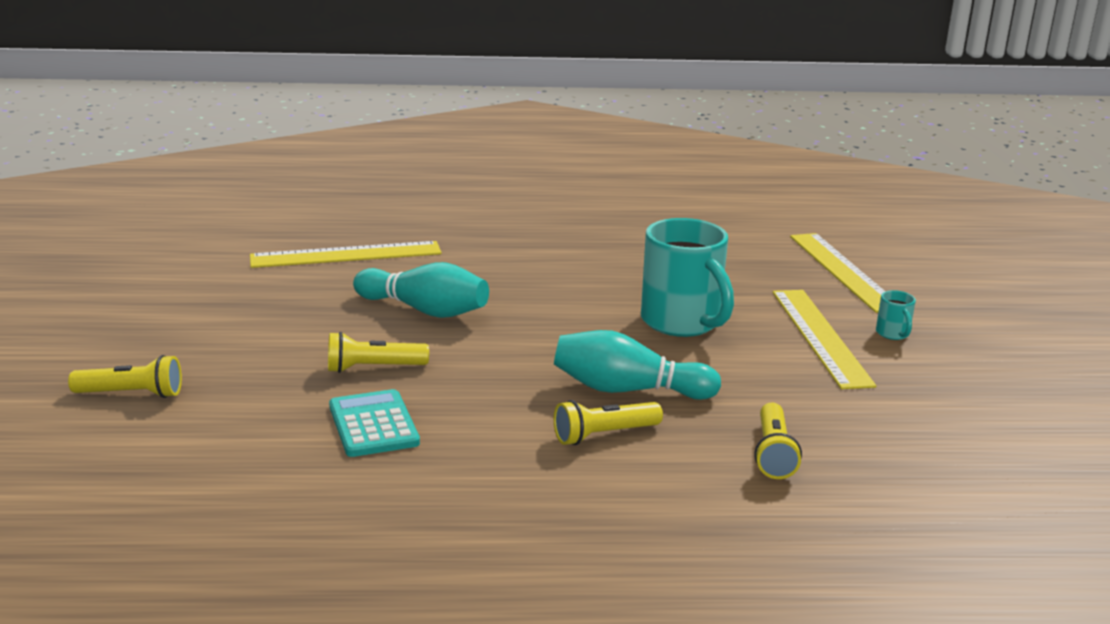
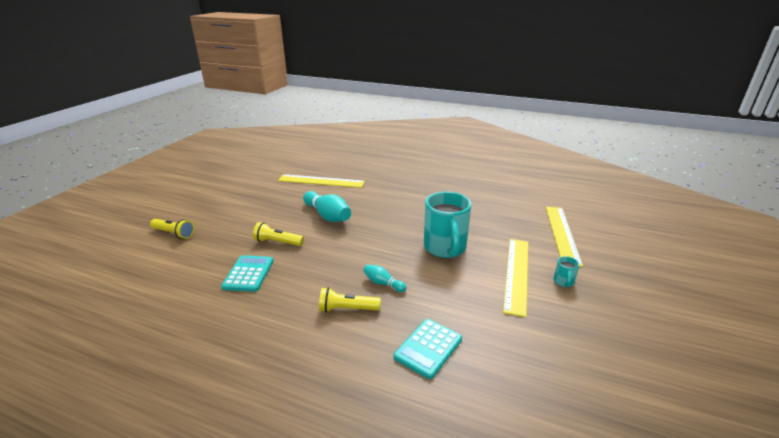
camera: 25 degrees right, 5 degrees up
(628, 390) = (383, 283): turquoise bowling pin -> turquoise bowling pin, size x0.52
(773, 453) = (428, 348): yellow flashlight -> turquoise calculator

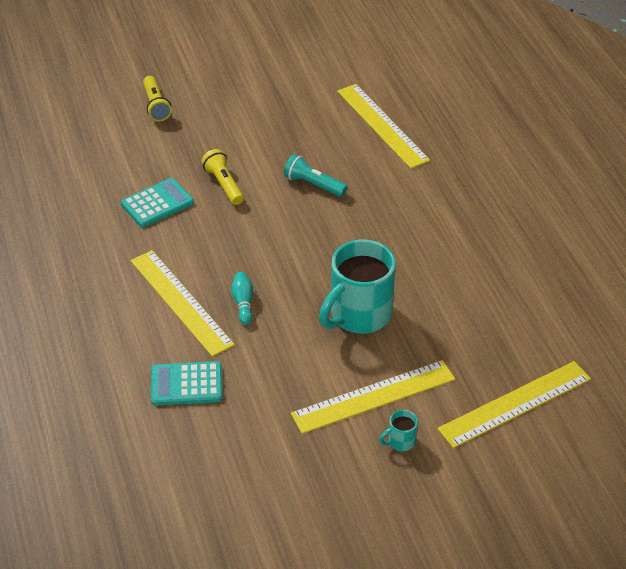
camera: 50 degrees right, 15 degrees up
(327, 216) = (313, 184): turquoise bowling pin -> turquoise flashlight
(347, 309) = (181, 302): yellow flashlight -> yellow ruler

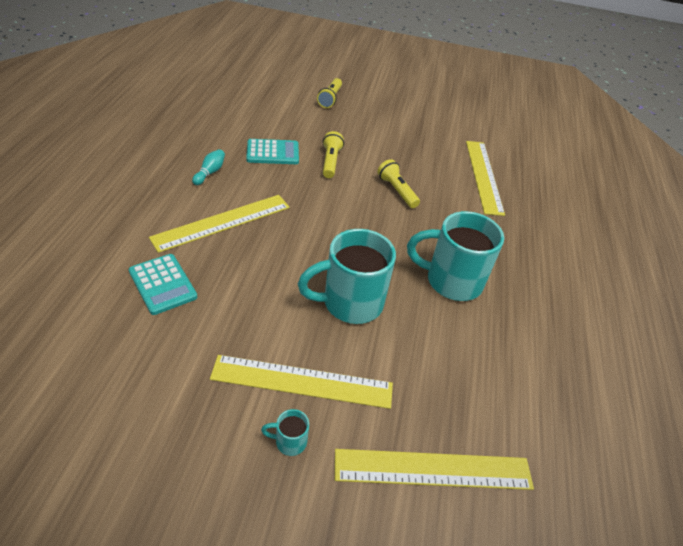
camera: 25 degrees right, 0 degrees up
(181, 302) = (222, 222): yellow ruler -> yellow ruler turned 60 degrees clockwise
(186, 384) = (162, 284): turquoise calculator -> turquoise calculator turned 150 degrees counterclockwise
(243, 303) = (266, 246): turquoise bowling pin -> turquoise bowling pin (210, 172)
(313, 184) = (397, 191): turquoise flashlight -> yellow flashlight
(427, 251) = (451, 281): none -> turquoise mug

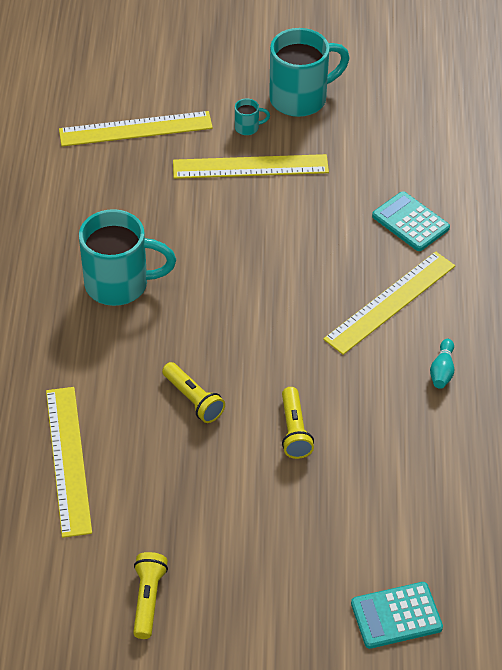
camera: 175 degrees right, 5 degrees up
(272, 153) = (379, 428): turquoise calculator -> turquoise calculator (396, 616)
(330, 99) = (335, 585): yellow flashlight -> yellow flashlight (148, 600)
(350, 303) = (224, 239): turquoise mug -> turquoise mug (300, 98)

